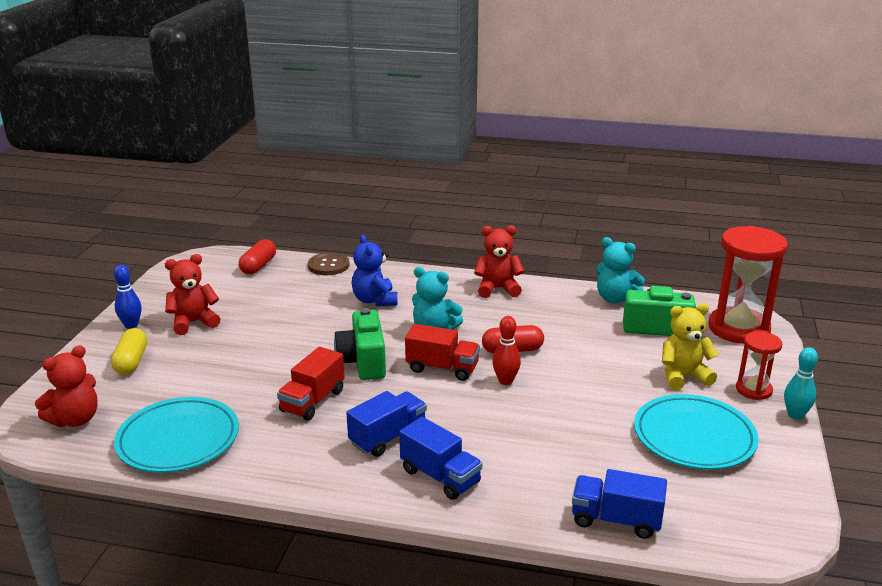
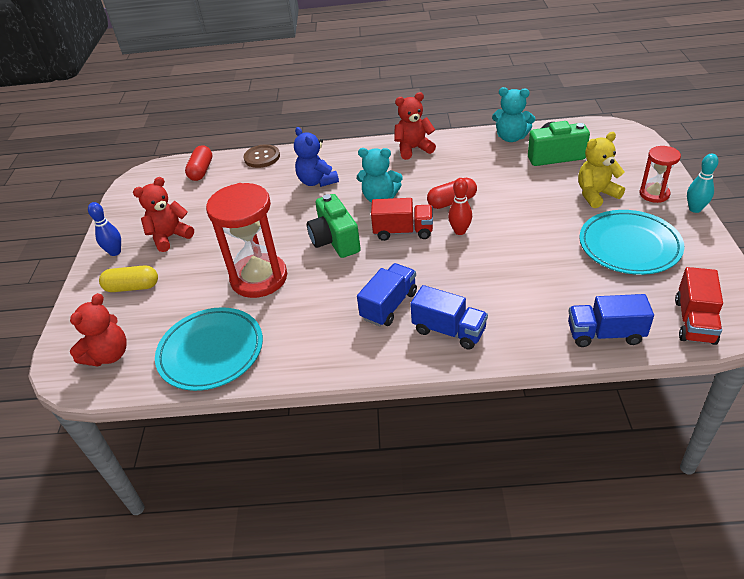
camera: 10 degrees left, 15 degrees up
(131, 362) = (132, 287): yellow capsule -> yellow capsule turned 75 degrees counterclockwise
(312, 401) = (310, 287): red truck -> red truck (694, 321)
(738, 328) = (618, 143): red hourglass -> red hourglass (259, 278)

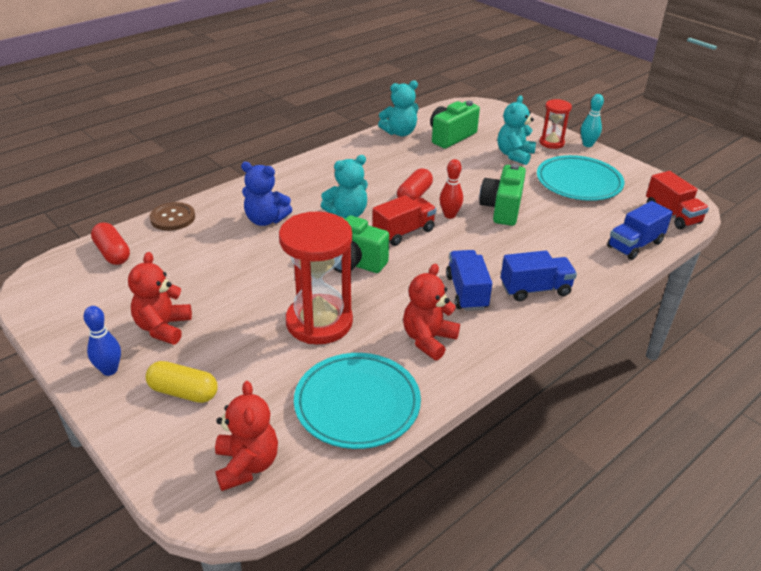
camera: 45 degrees left, 5 degrees down
(132, 287) = (183, 392): yellow capsule -> yellow capsule turned 60 degrees clockwise
(413, 149) = (325, 165): red teddy bear -> red teddy bear (428, 340)
(515, 243) = (502, 209): none -> green camera
(596, 194) = (514, 155): yellow teddy bear -> turquoise teddy bear

